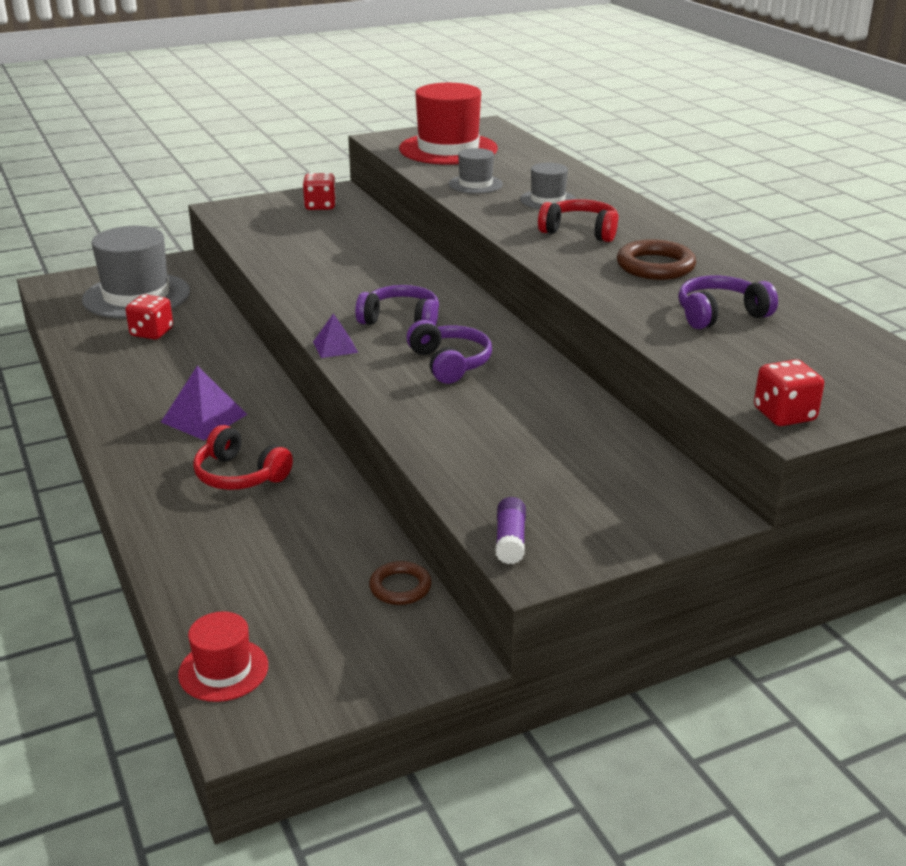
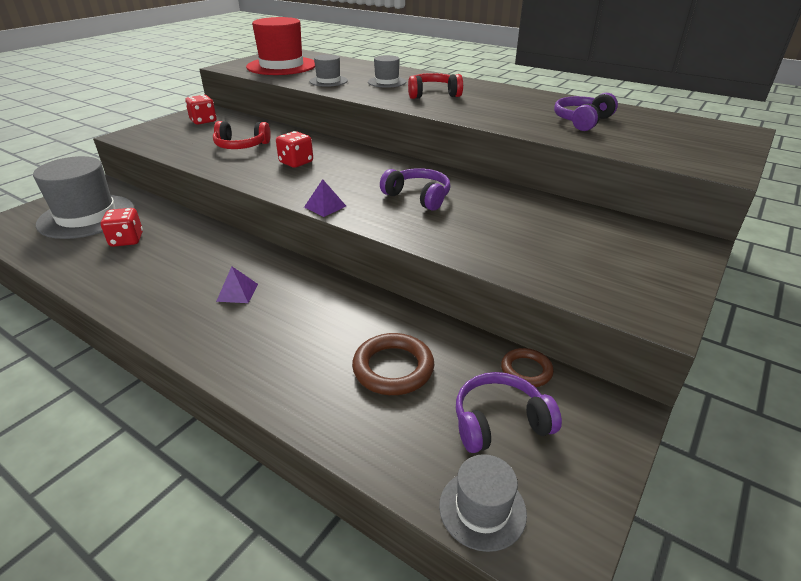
camera: 30 degrees left, 5 degrees up
(204, 418) = (237, 292): purple pyramid -> purple pyramid, size x0.62
(223, 670) = (482, 509): red hat -> grey hat
(239, 475) = (313, 328): red headphones -> red headphones (241, 146)
(401, 320) = (349, 178): purple headphones -> purple headphones (499, 422)
(510, 541) = (621, 305): purple glue stick -> none
(655, 266) = (505, 104): brown ring -> brown ring (393, 368)
(784, 415) = (710, 165): red dice -> red dice (296, 162)

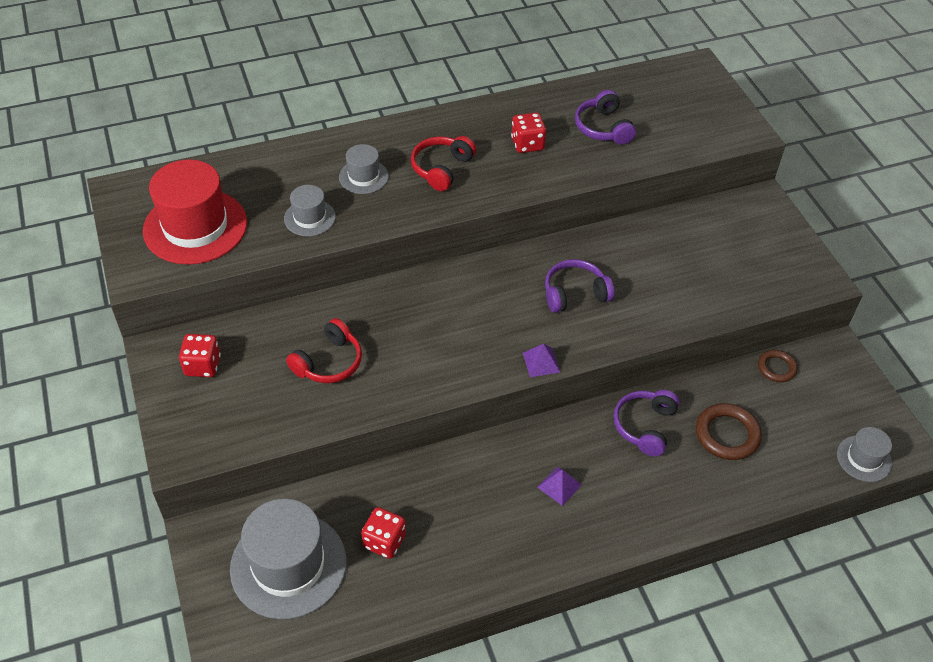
camera: 55 degrees left, 15 degrees up
(296, 162) = (420, 338): red dice -> red dice (527, 144)
(499, 422) = (810, 411): purple headphones -> purple headphones (645, 426)

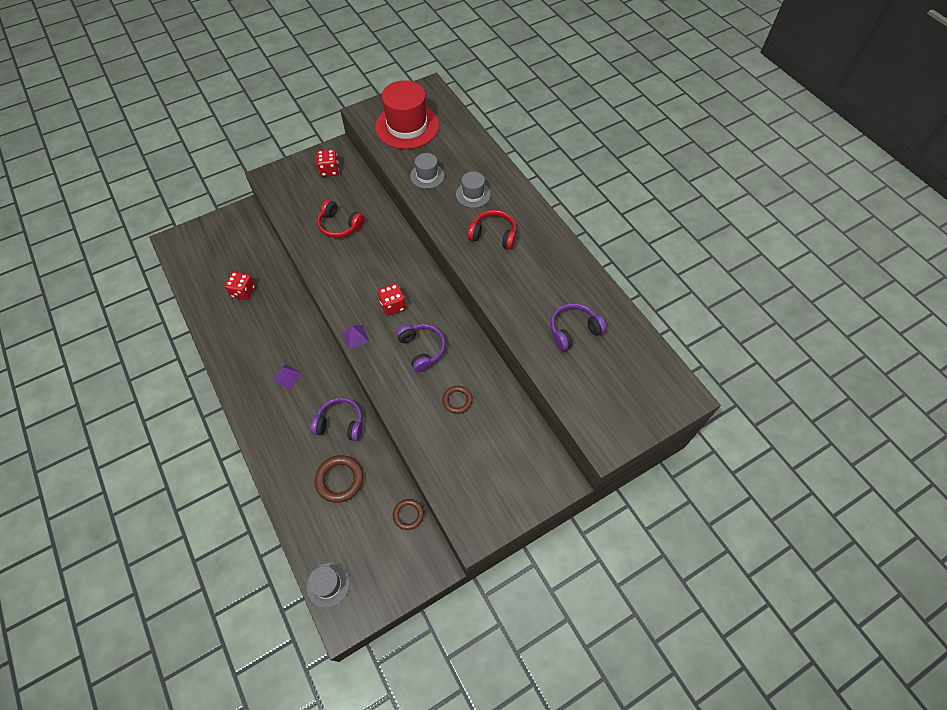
camera: 80 degrees right, 10 degrees up
(288, 565) = (227, 252): grey hat -> none
(527, 144) = (536, 282): red dice -> red dice (393, 305)
(655, 270) = (457, 400): none -> brown ring

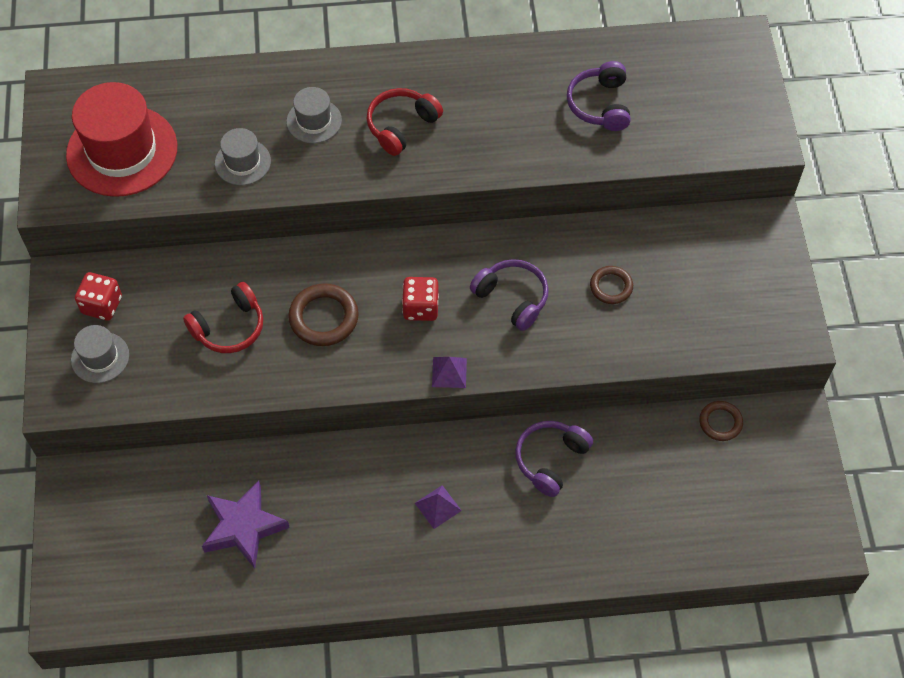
camera: 65 degrees left, 0 degrees up
(243, 292) = (243, 527): red dice -> purple star
(328, 584) = (775, 547): grey hat -> grey hat (100, 357)
(339, 480) = (636, 488): brown ring -> brown ring (324, 318)
(422, 349) = (512, 298): purple headphones -> purple headphones turned 45 degrees clockwise

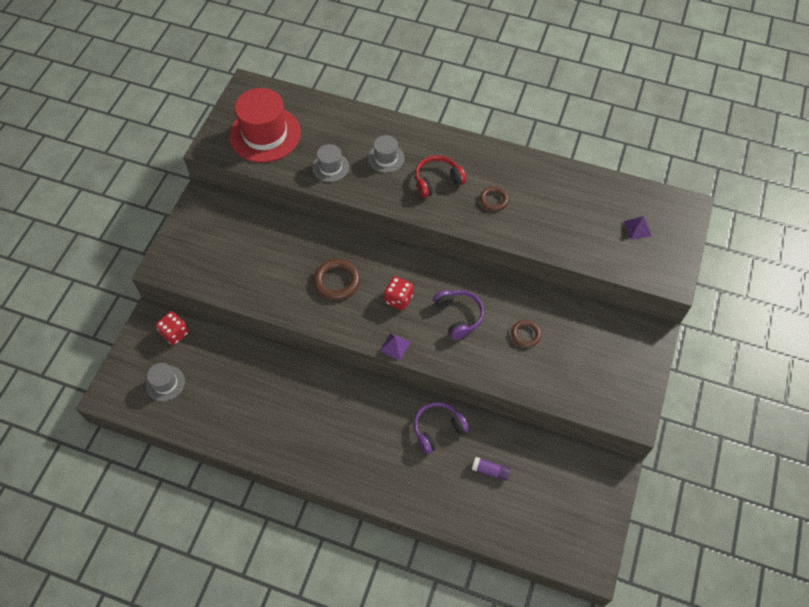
camera: 25 degrees right, 0 degrees up
(100, 357) = (197, 252): grey hat -> grey hat (165, 383)
(102, 305) = (214, 222): red dice -> red dice (175, 333)
(229, 327) = (279, 264): red headphones -> none
(243, 527) = (232, 389): purple star -> none
(438, 506) = (353, 428): purple pyramid -> purple pyramid (637, 228)
(600, 104) = (571, 214): purple headphones -> none
(644, 483) = (490, 471): none -> purple glue stick
(720, 422) = (560, 453): brown ring -> brown ring (494, 200)

